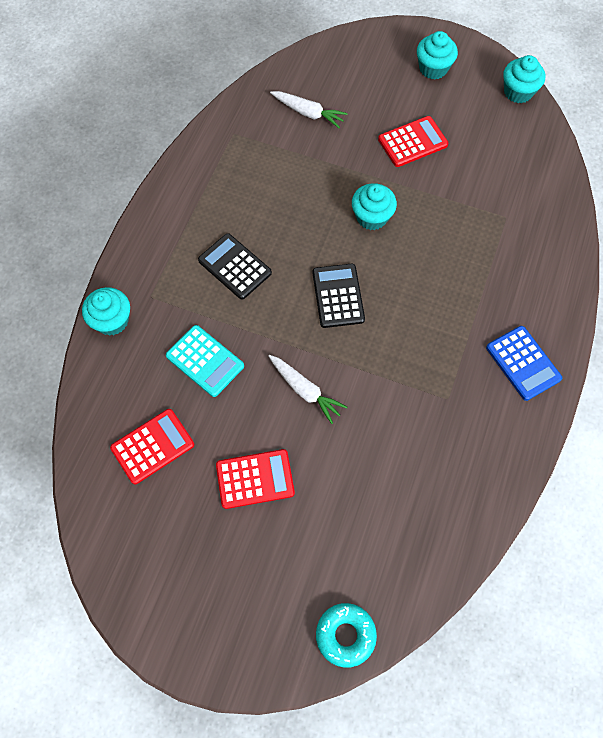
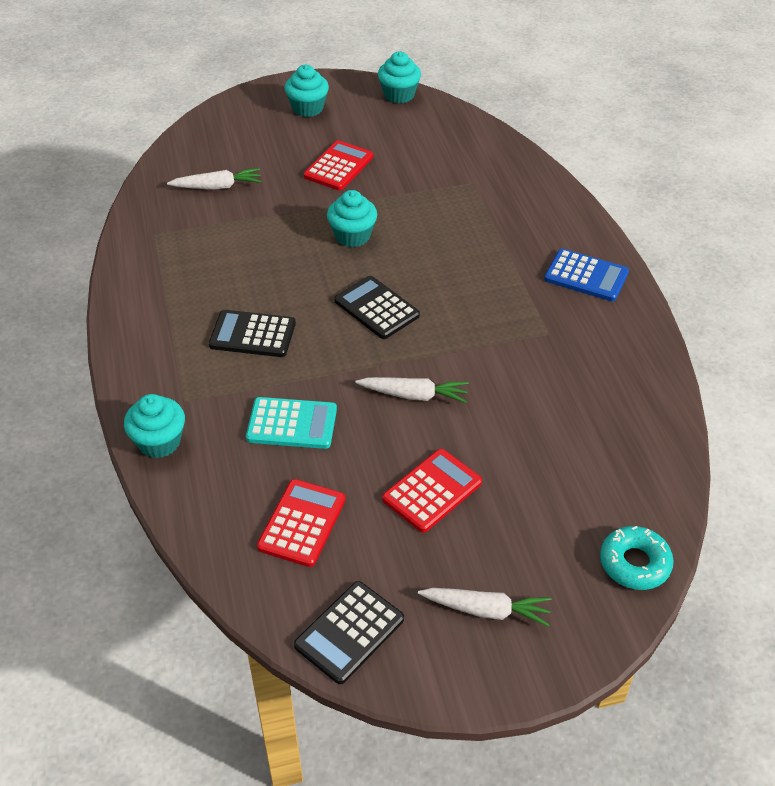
camera: 35 degrees left, 20 degrees down
(120, 550) = (349, 632): none -> black calculator
(216, 597) = (486, 610): none -> white carrot

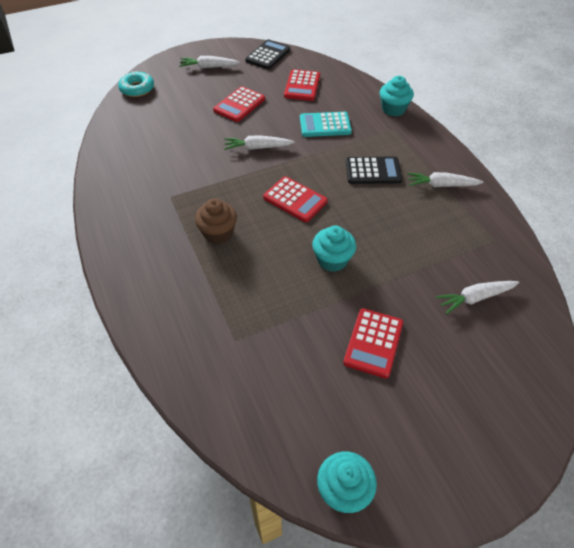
camera: 170 degrees right, 5 degrees up
(170, 303) = (441, 185): none -> white carrot
(307, 108) = (446, 439): turquoise cupcake -> none
(376, 308) = (295, 200): black calculator -> red calculator
(484, 279) = (218, 233): none -> brown cupcake
(586, 276) = (136, 247): blue calculator -> none

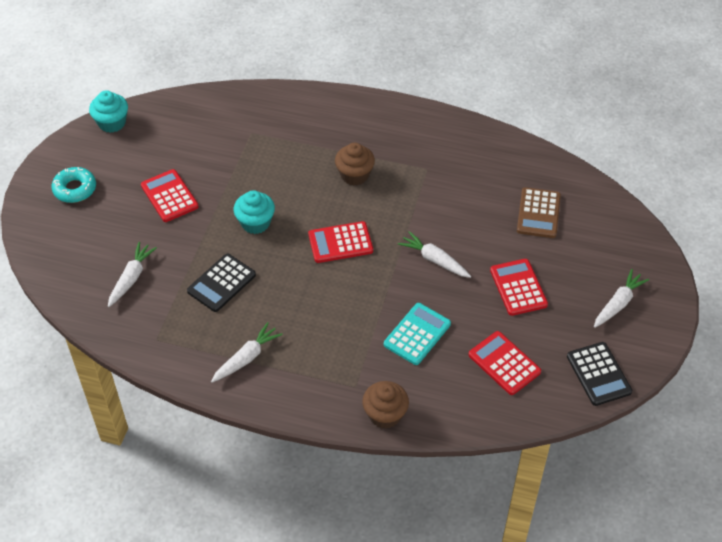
camera: 130 degrees right, 0 degrees up
(137, 89) = (623, 223): turquoise donut -> turquoise donut (75, 189)
(163, 124) = (538, 213): none -> brown calculator
(257, 148) = (434, 260): white carrot -> white carrot turned 90 degrees counterclockwise
(373, 171) = (316, 322): black calculator -> black calculator (221, 283)
(393, 109) = (385, 414): turquoise cupcake -> brown cupcake

